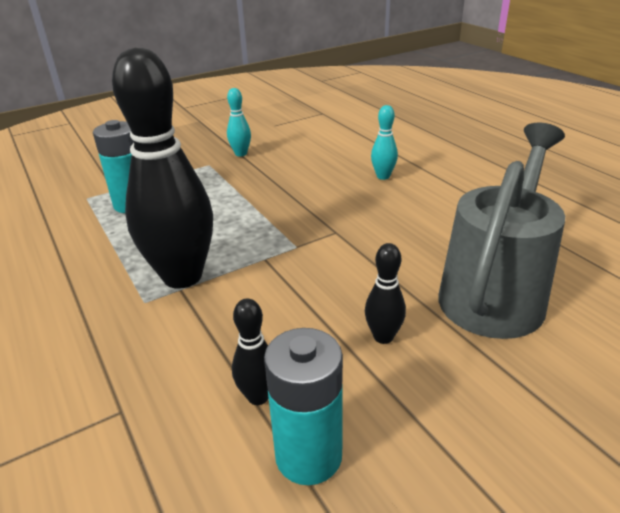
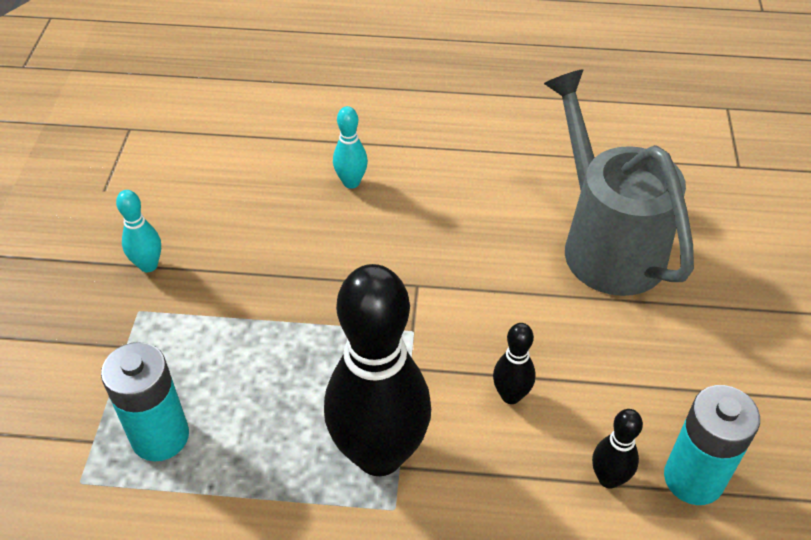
camera: 55 degrees left, 15 degrees up
(383, 337) = (602, 351): black bowling pin -> black bowling pin (511, 395)

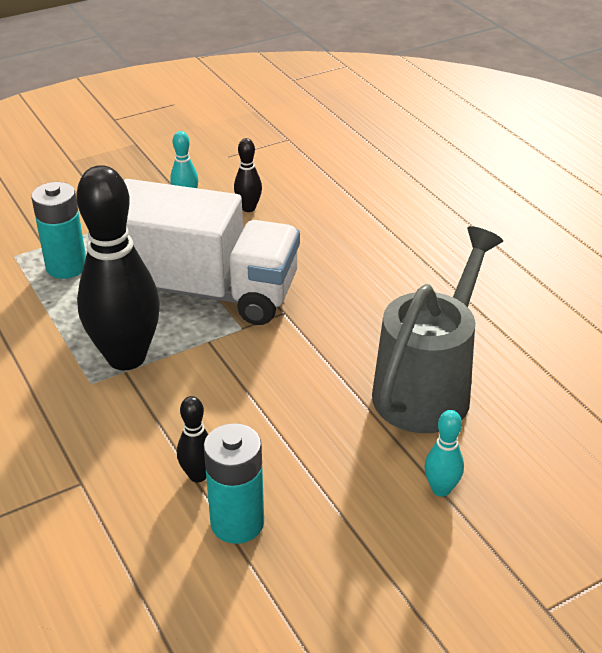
camera: 55 degrees right, 10 degrees down
(327, 330) = (205, 291): none -> white truck
(351, 182) = (345, 242): turquoise bowling pin -> turquoise bowling pin (441, 489)
(511, 395) = (228, 396): black bowling pin -> black bowling pin (248, 208)

